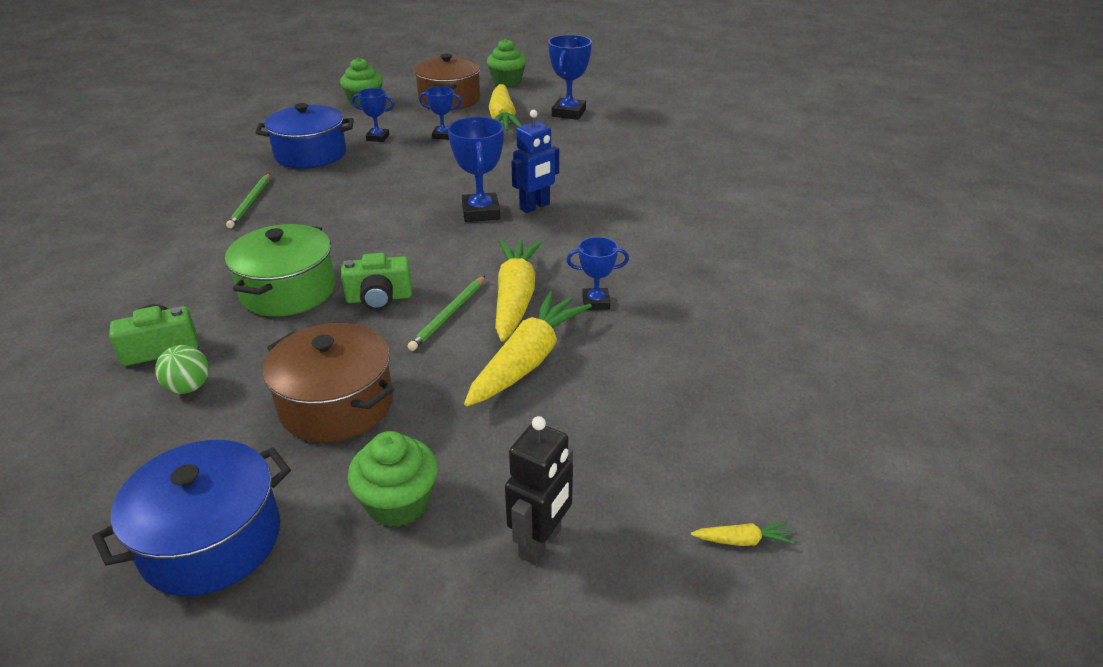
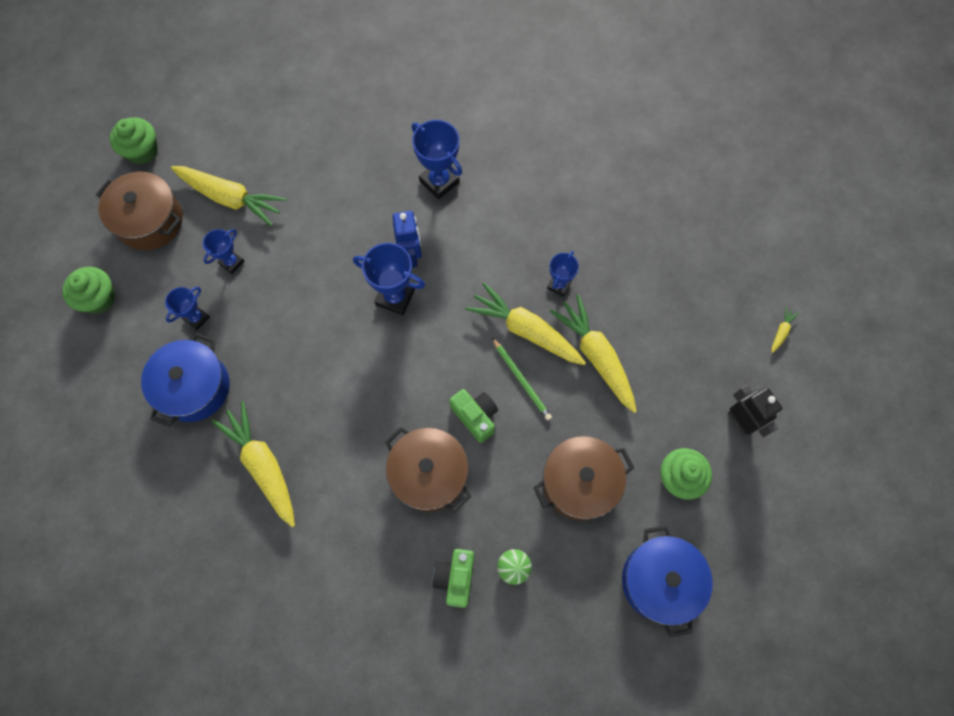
camera: 60 degrees left, 35 degrees up
(250, 202) = (263, 465): green pencil -> yellow carrot
(288, 291) = (429, 474): green pot -> brown pot
(379, 298) = (475, 416): green camera -> green camera turned 60 degrees counterclockwise
(569, 113) = (256, 139): blue trophy -> blue trophy (439, 181)

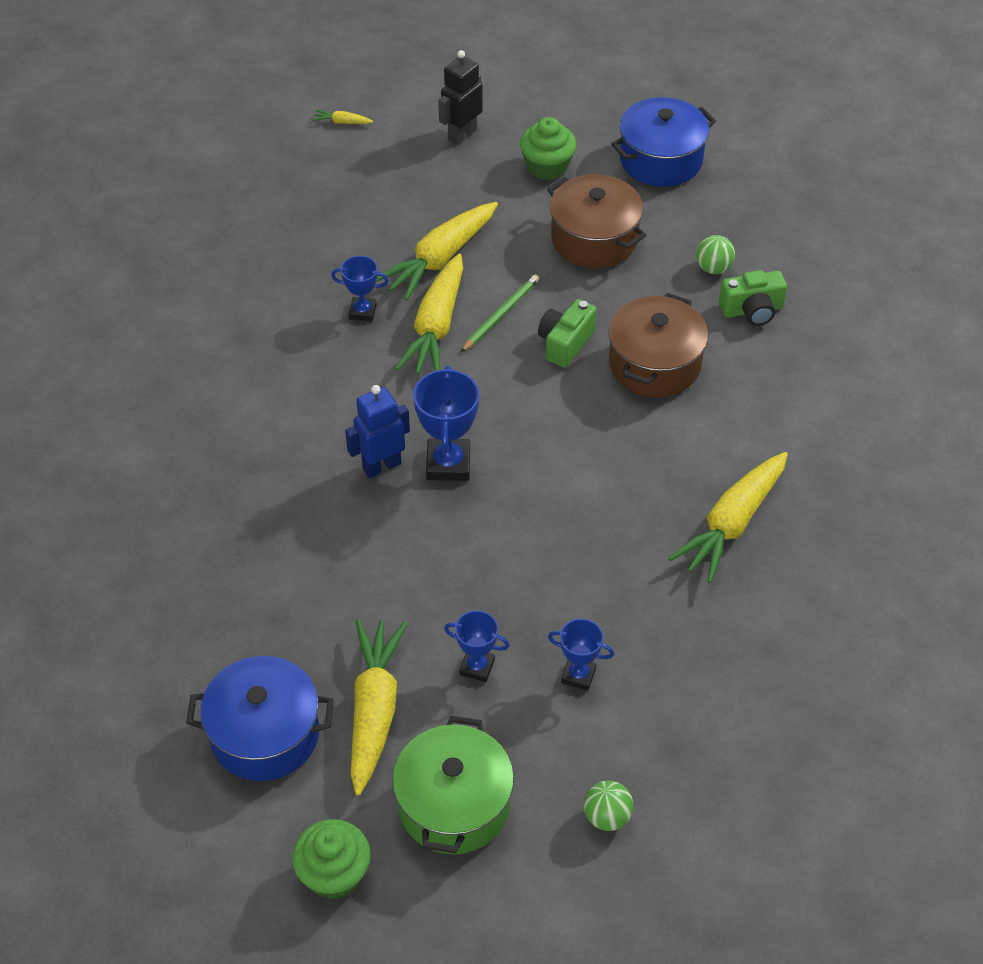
camera: 110 degrees left, 20 degrees down
(99, 298) = (607, 817): green cupcake -> green ball
(150, 221) = (454, 805): brown pot -> green pot
(194, 387) = (675, 637): blue pot -> blue pot (265, 734)
(439, 181) = (256, 469): blue trophy -> none

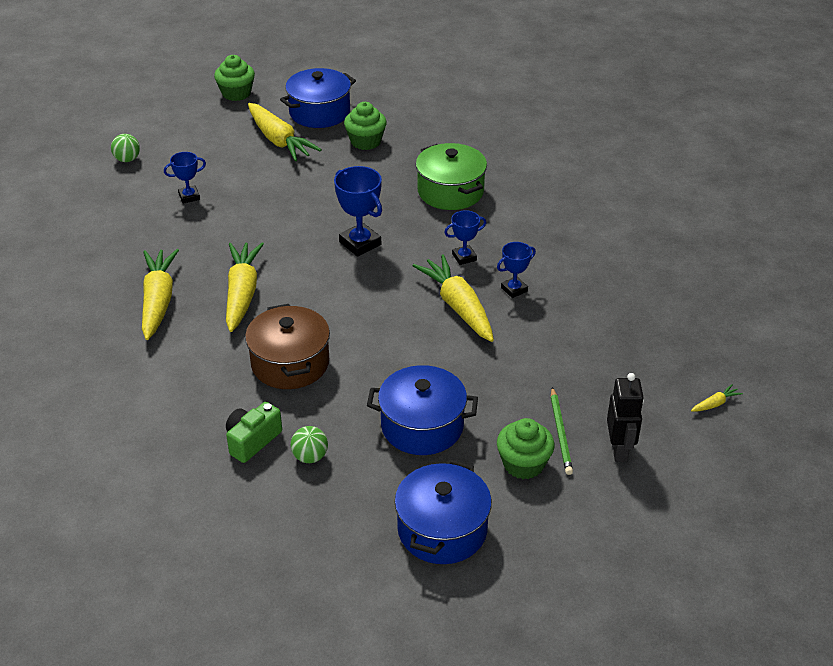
camera: 140 degrees right, 10 degrees down
(270, 628) = (365, 141): none -> green cupcake
(381, 466) = (396, 224): blue robot -> none
(440, 259) = (510, 348): yellow carrot -> yellow carrot (242, 293)
(454, 805) = (205, 132): green pot -> green pot (450, 191)
(477, 667) = (245, 176): blue trophy -> blue trophy (464, 257)
(501, 314) = (426, 337): green pencil -> green pencil (560, 433)
(565, 343) = (364, 343): green camera -> none
(594, 239) = (422, 426): brown pot -> blue pot

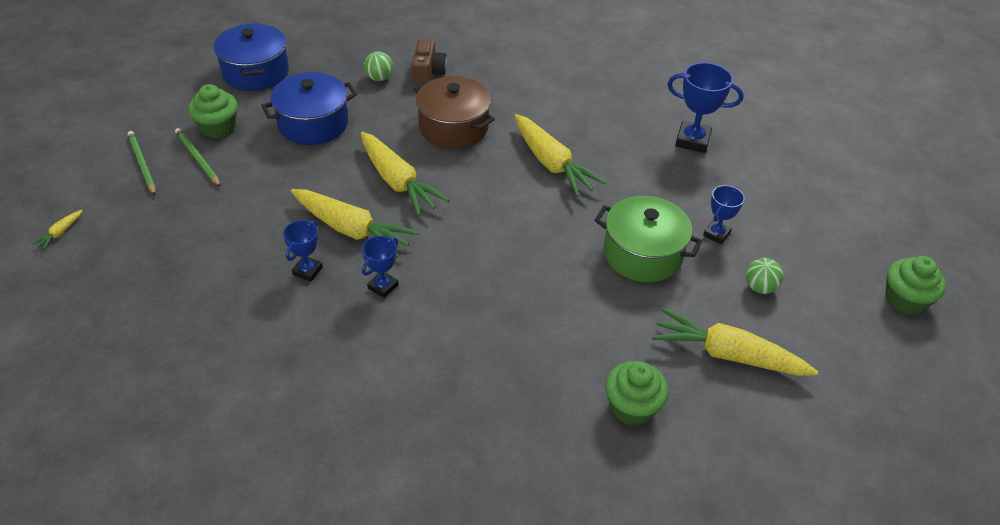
camera: 145 degrees right, 5 degrees up
(127, 159) = (832, 249): green ball -> green ball (759, 287)
(158, 300) = (608, 131): yellow carrot -> yellow carrot (397, 182)
(236, 93) = (874, 412): green cupcake -> green cupcake (905, 300)
(252, 440) = (428, 73): green camera -> brown camera
(319, 112) = (740, 432): blue pot -> none
(360, 243) = (500, 256): blue trophy -> blue trophy (692, 140)
(450, 191) = (463, 372): green pot -> green pot (642, 254)
(619, 450) = (142, 164): black robot -> green pencil

